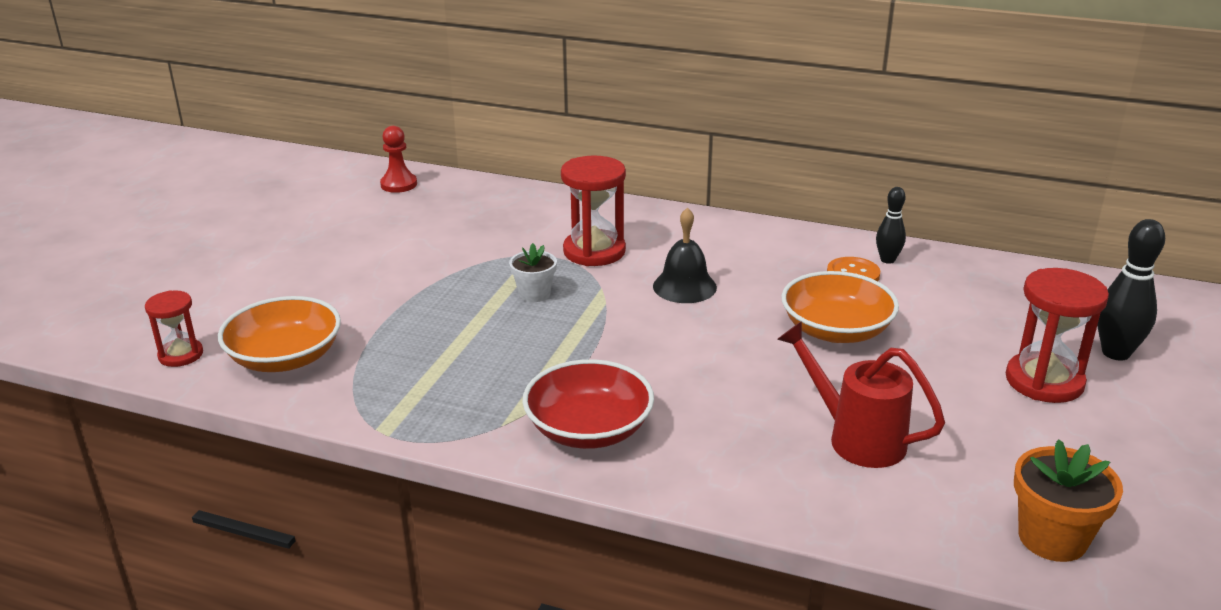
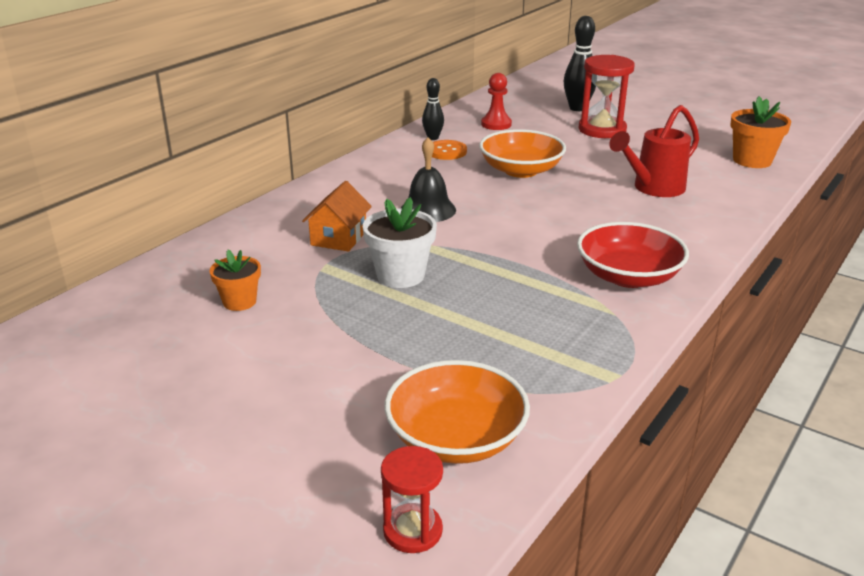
camera: 75 degrees left, 0 degrees up
(399, 184) = (70, 333): red pawn -> red pawn (496, 124)
(462, 232) = (239, 302): none -> orange flower pot
(534, 294) = (400, 275): white flower pot -> white flower pot, size x1.53
(594, 251) = (339, 238): red hourglass -> orange house

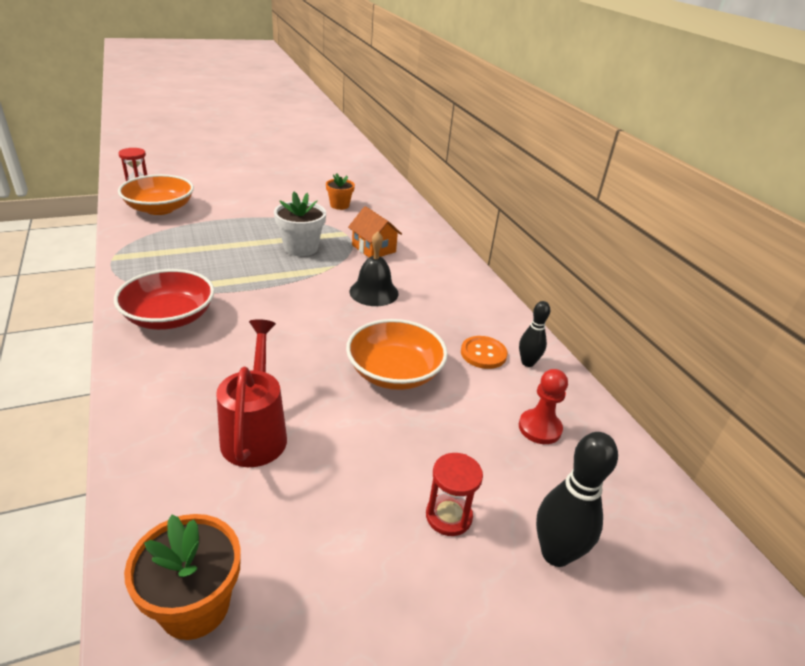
camera: 120 degrees right, 5 degrees up
(602, 130) = (448, 516): red hourglass -> red hourglass, size x0.60

